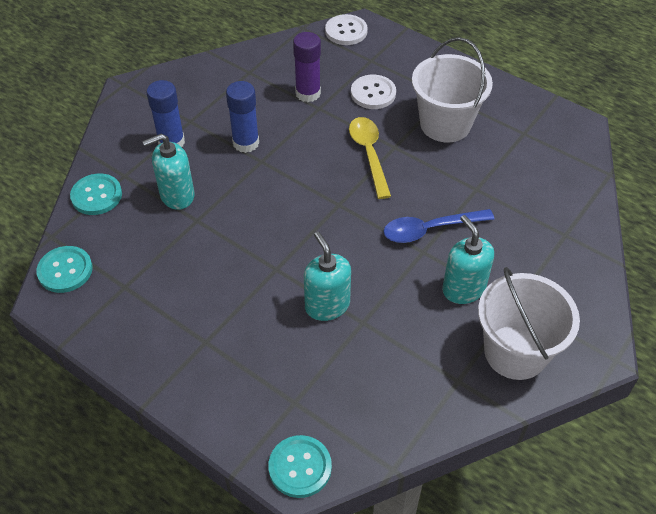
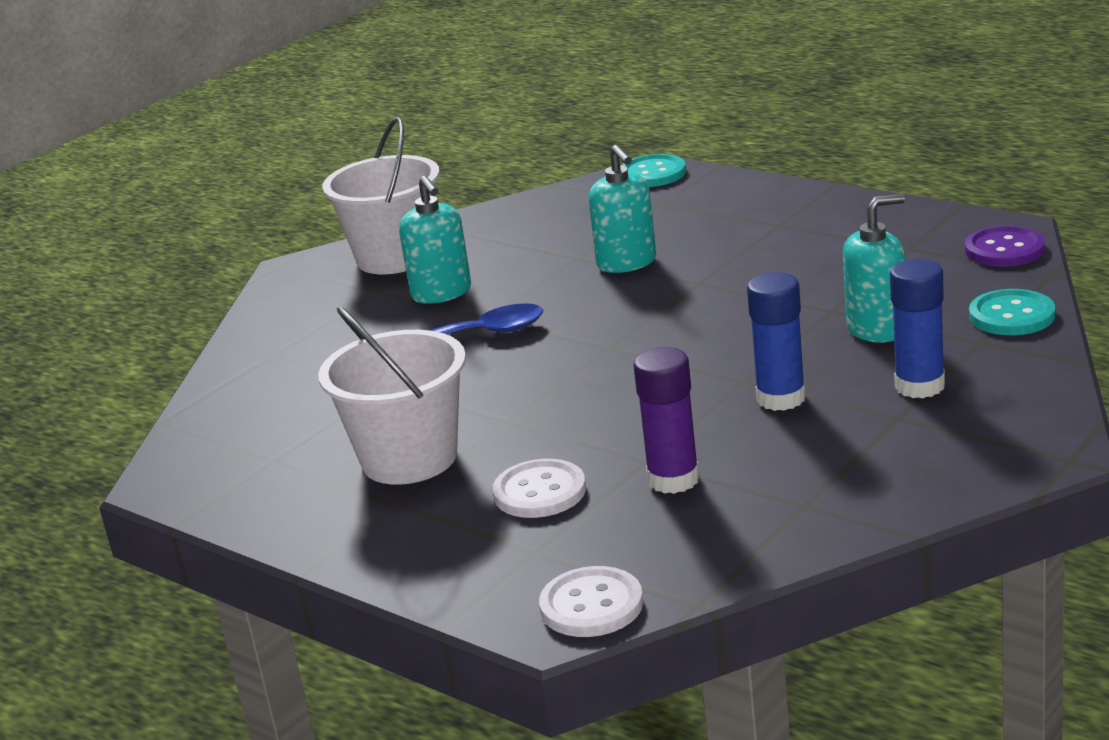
camera: 175 degrees left, 25 degrees down
(65, 270) = (1004, 250): turquoise button -> purple button
(369, 154) = (557, 406): yellow spoon -> none

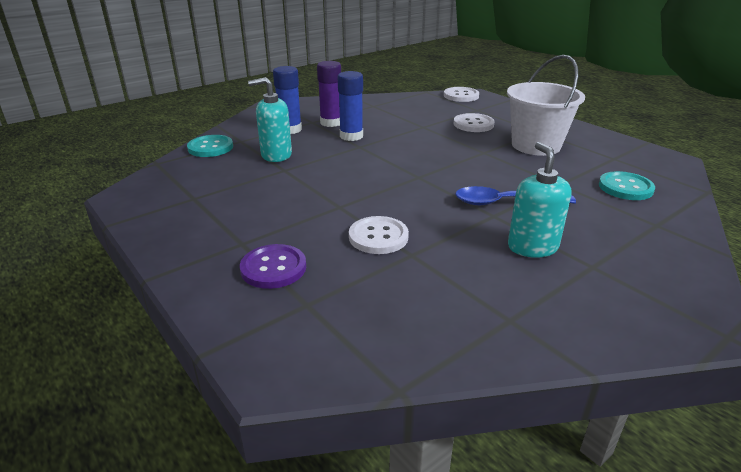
camera: 170 degrees left, 5 degrees up
(395, 257) = (588, 307): white bucket -> none
(627, 263) = (378, 237): turquoise soap dispenser -> white button
(652, 174) = (282, 364): turquoise button -> turquoise button (625, 187)
(673, 479) = (416, 119): purple glue stick -> purple glue stick (331, 123)
(1004, 250) = (151, 182): purple button -> purple button (273, 268)

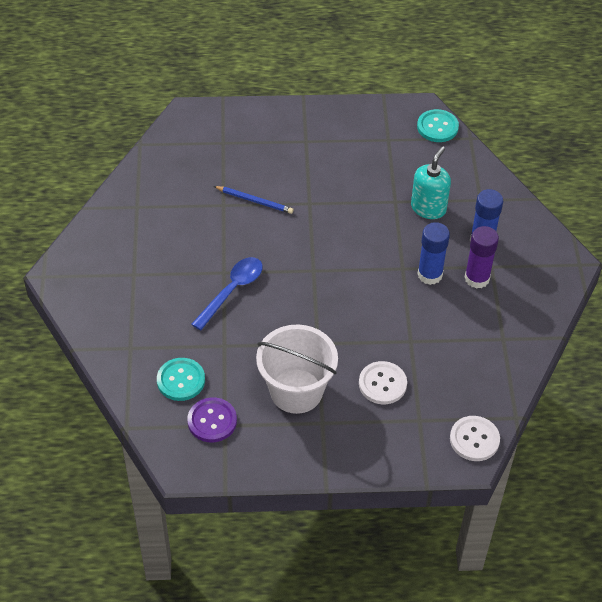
camera: 125 degrees right, 20 degrees up
(210, 147) = (479, 176): turquoise button -> turquoise button (437, 127)
(273, 268) = (266, 143): purple button -> purple button (212, 421)
(378, 237) = (255, 201): white button -> blue pencil
(532, 247) = (175, 263): turquoise soap dispenser -> none

